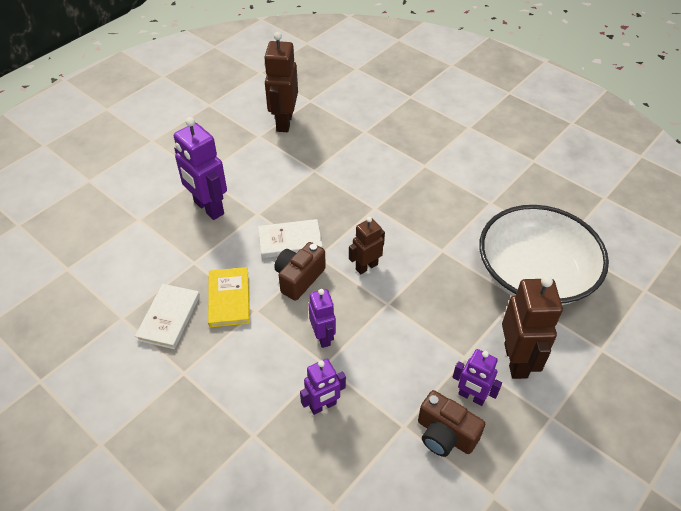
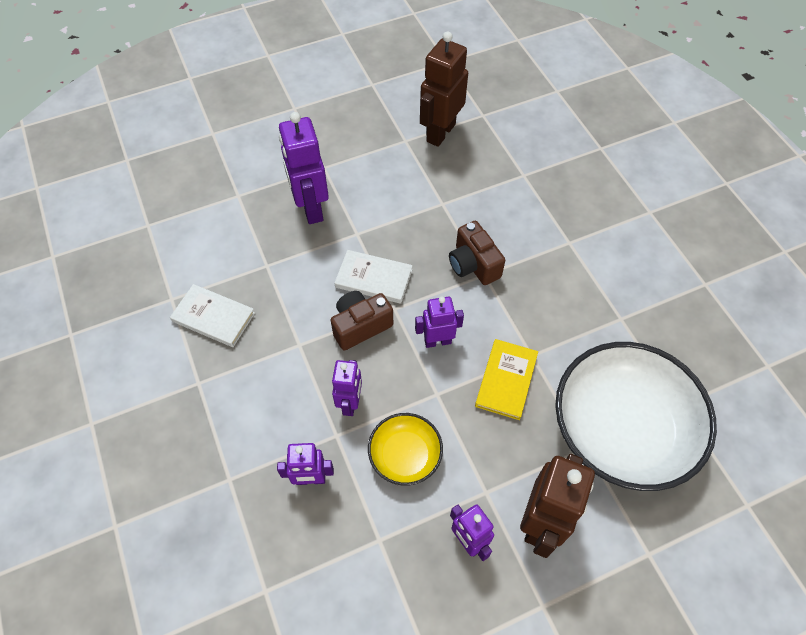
camera: 25 degrees right, 10 degrees up
(169, 318) = (213, 317): white book -> white book turned 75 degrees clockwise
(229, 298) = (280, 320): yellow book -> yellow book (506, 380)
(366, 266) = (437, 341): brown robot -> purple robot
(388, 357) = (405, 455): none -> yellow bowl
(445, 435) = (416, 570): brown camera -> brown camera (473, 264)

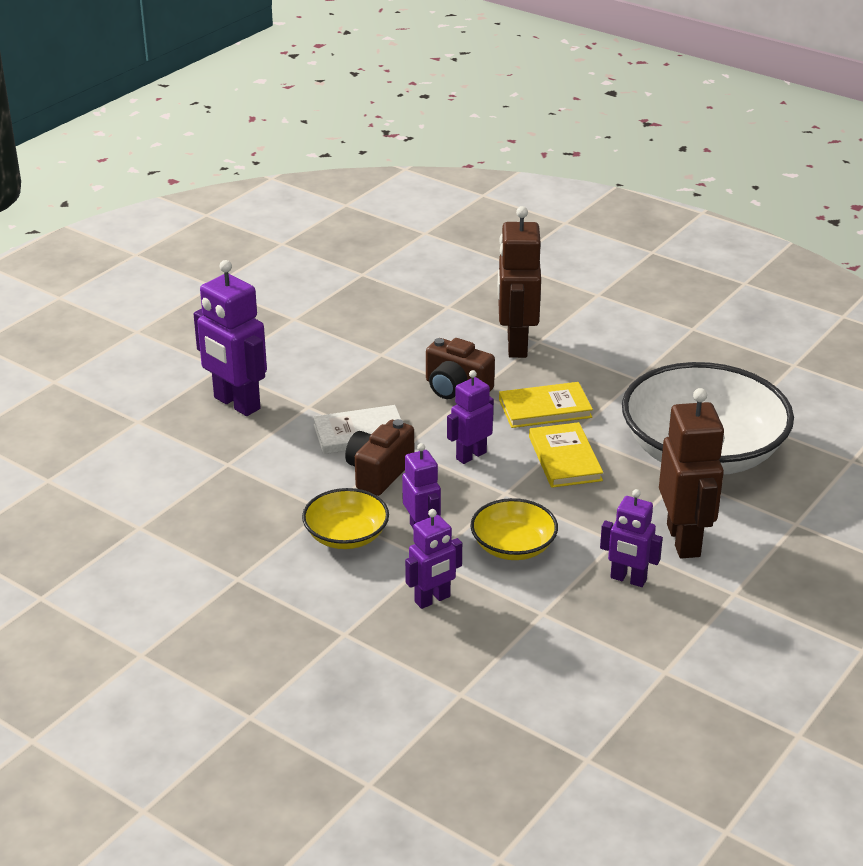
camera: 30 degrees left, 25 degrees down
(213, 317) = (205, 523): white book -> none
(296, 379) = (346, 535): none -> yellow bowl
(440, 132) = (328, 301): brown robot -> brown robot (516, 345)
(526, 318) = (545, 408): none -> yellow book

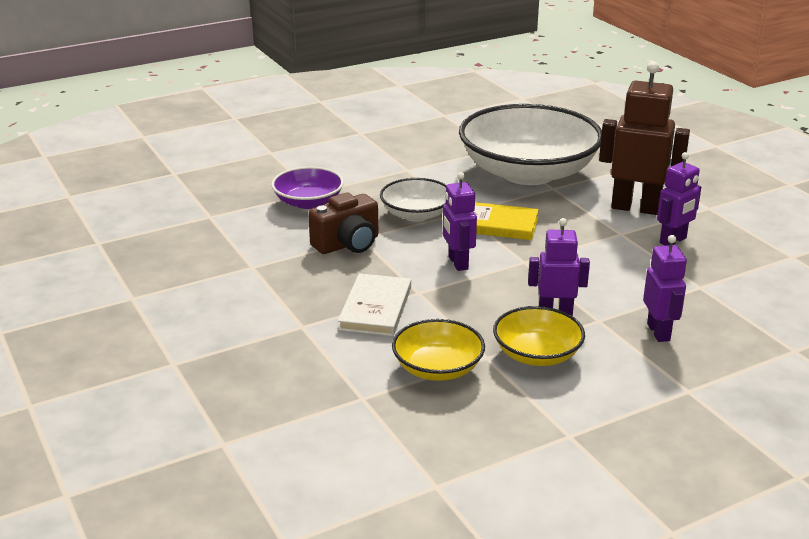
camera: 65 degrees left, 5 degrees down
(236, 403) = (255, 368): purple robot -> none
(379, 473) = (448, 313): brown camera -> none
(513, 546) = (603, 276): yellow bowl -> yellow bowl (438, 368)
(516, 345) = (308, 202): brown robot -> purple bowl
(545, 408) = (416, 214): yellow book -> white bowl

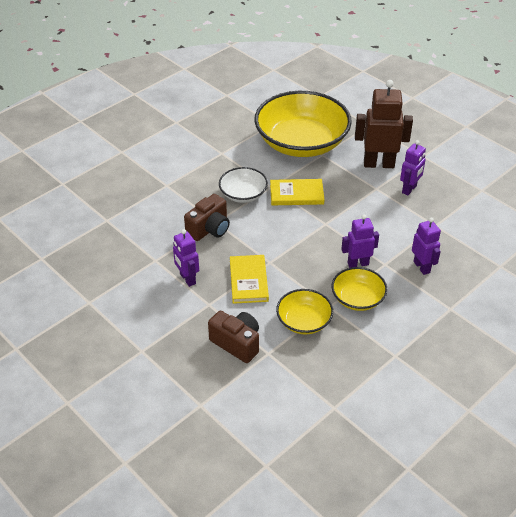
camera: 15 degrees left, 15 degrees up
(308, 202) = (168, 195): purple bowl -> none
(319, 378) = (237, 343): none -> brown camera
(375, 308) = (248, 281): white book -> yellow book
(457, 263) = (285, 232): purple robot -> purple robot (187, 279)
(528, 172) = (301, 143): white bowl -> yellow bowl

